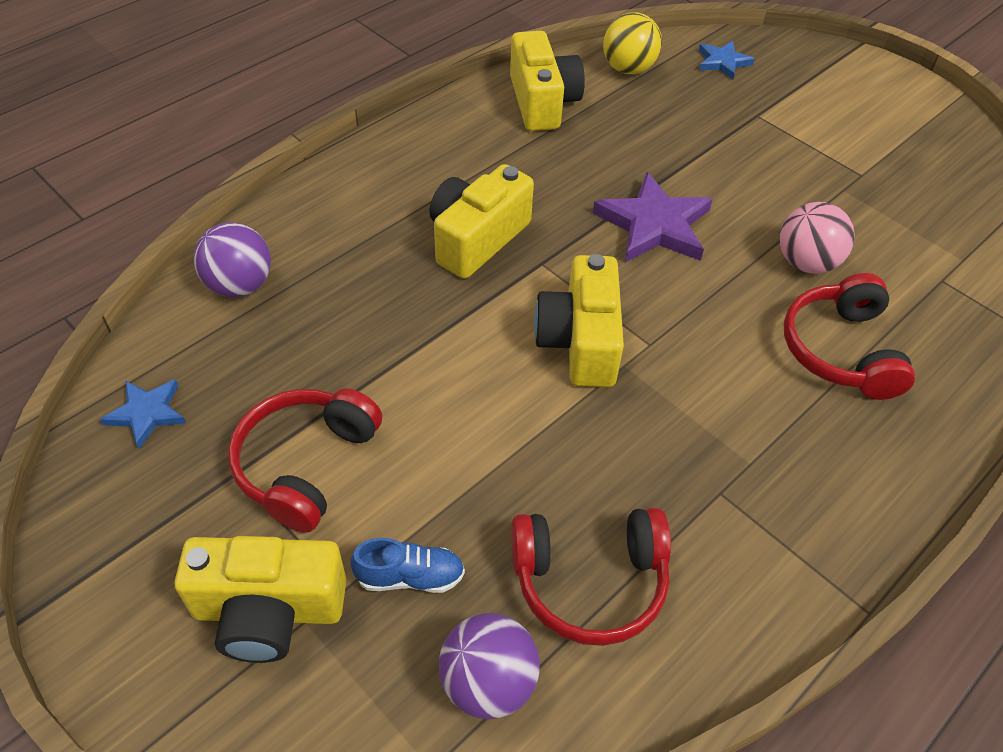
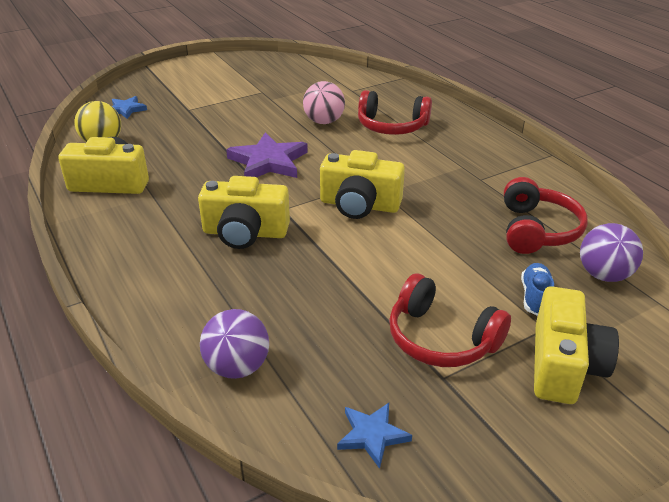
camera: 75 degrees left, 15 degrees down
(477, 239) = (245, 233): yellow camera -> yellow camera turned 45 degrees counterclockwise

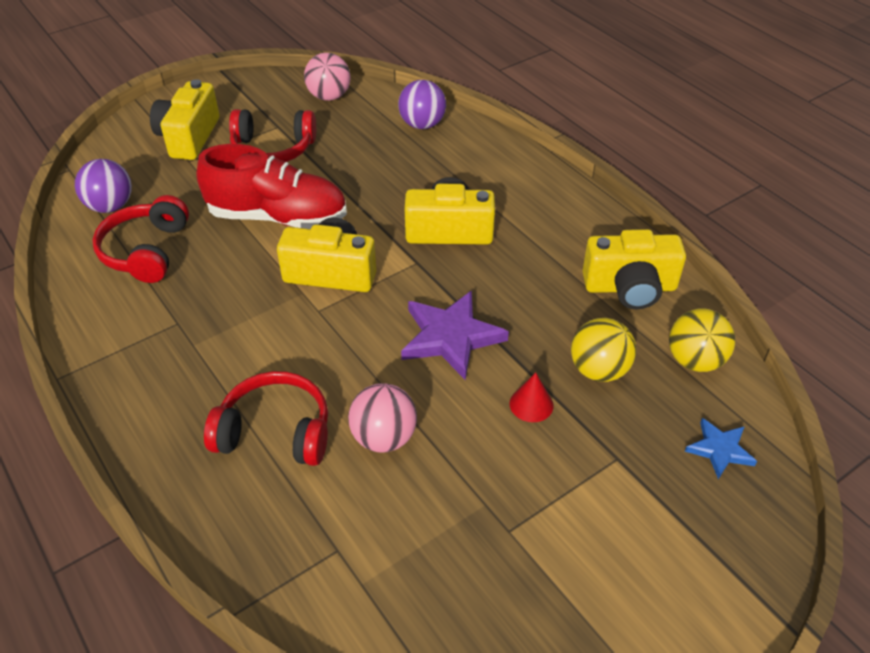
camera: 175 degrees right, 10 degrees up
(172, 142) = (598, 370): none -> yellow ball
(226, 130) = (531, 404): none -> red cone
(372, 435) = (329, 96): blue star -> pink ball
(417, 254) = (278, 217): none -> red shoe
(441, 338) = (273, 149): red headphones -> red headphones turned 150 degrees clockwise
(535, 297) = (184, 183): blue shoe -> none

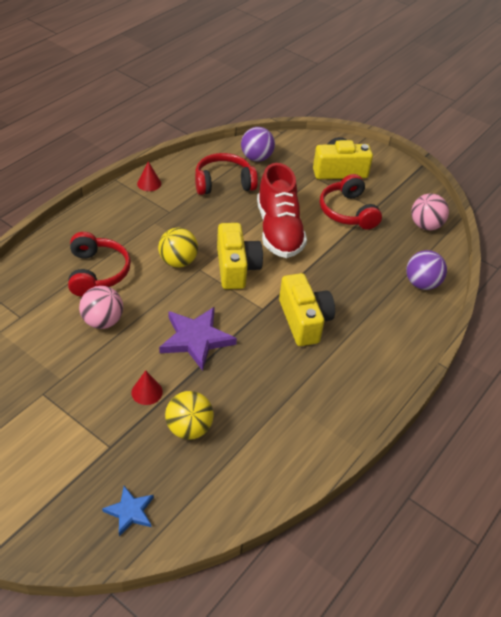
camera: 70 degrees right, 0 degrees up
(94, 336) = (149, 183): none -> red cone
(630, 287) = (284, 441): yellow camera -> none
(694, 360) = (216, 491): yellow ball -> yellow ball (178, 261)

